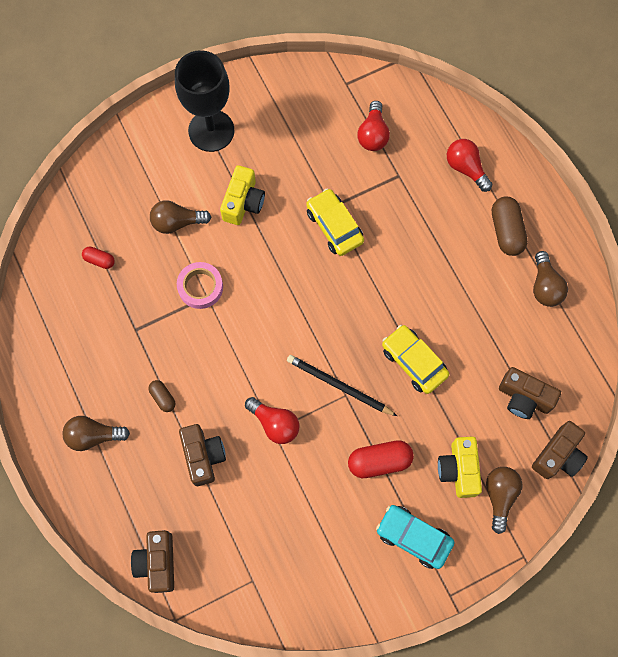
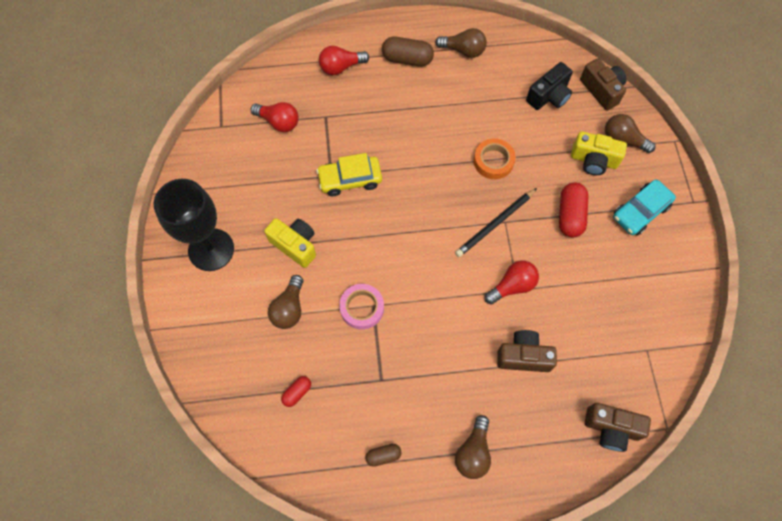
camera: 70 degrees left, 5 degrees down
(163, 397) = (456, 375): brown capsule -> brown capsule (383, 455)
(414, 362) = (493, 161): yellow car -> orange tape
(524, 398) = (549, 96): brown camera -> black camera

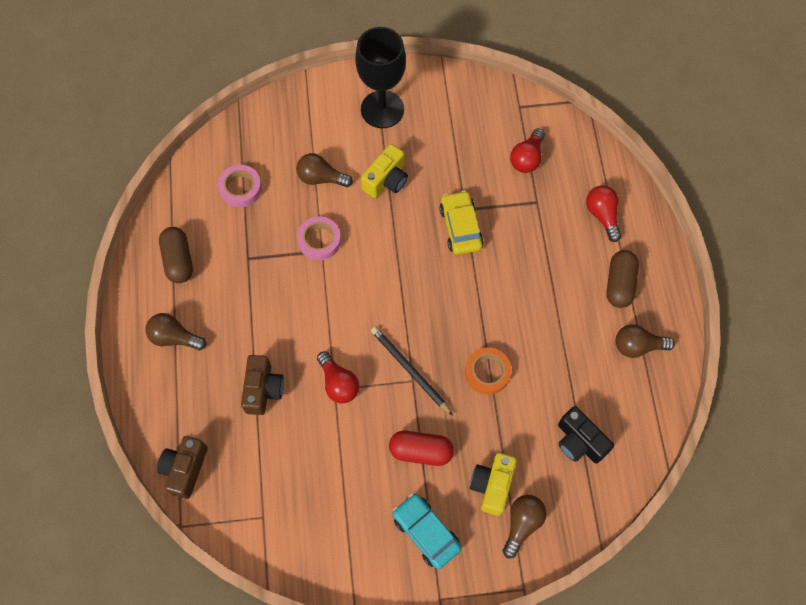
camera: 90 degrees right, 0 degrees up
(297, 392) = (240, 188): red capsule -> pink tape
(383, 455) = (178, 260): brown capsule -> brown capsule, size x1.81
(463, 50) = (637, 346): brown light bulb -> brown light bulb turned 75 degrees clockwise
(601, 90) = (592, 506): brown camera -> none

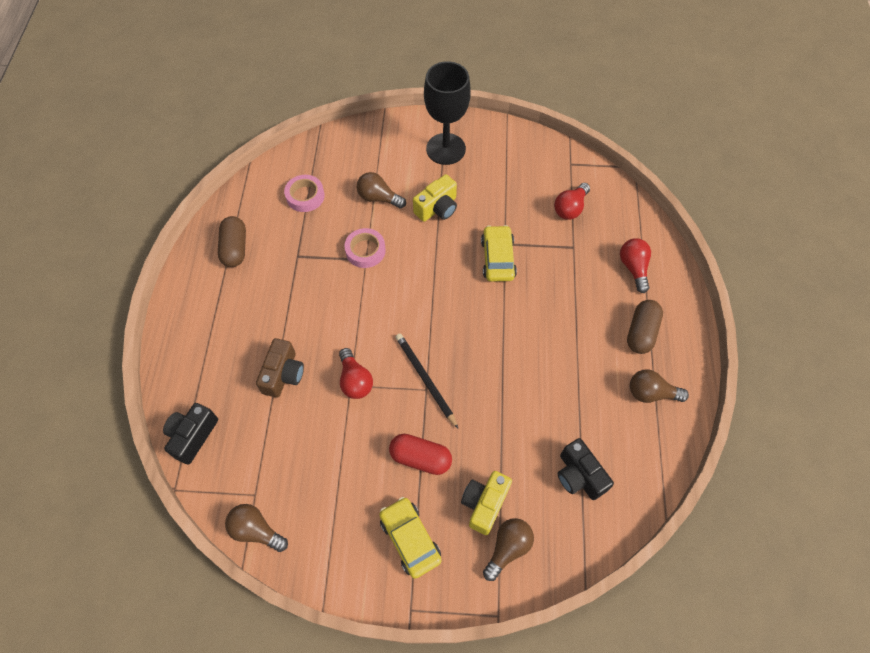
camera: 10 degrees right, 5 degrees down
(174, 337) = (214, 314): brown light bulb -> brown light bulb (256, 530)
(185, 469) = (193, 436): brown camera -> black camera
(426, 532) = (410, 539): turquoise car -> yellow car
(487, 372) = (499, 394): orange tape -> none

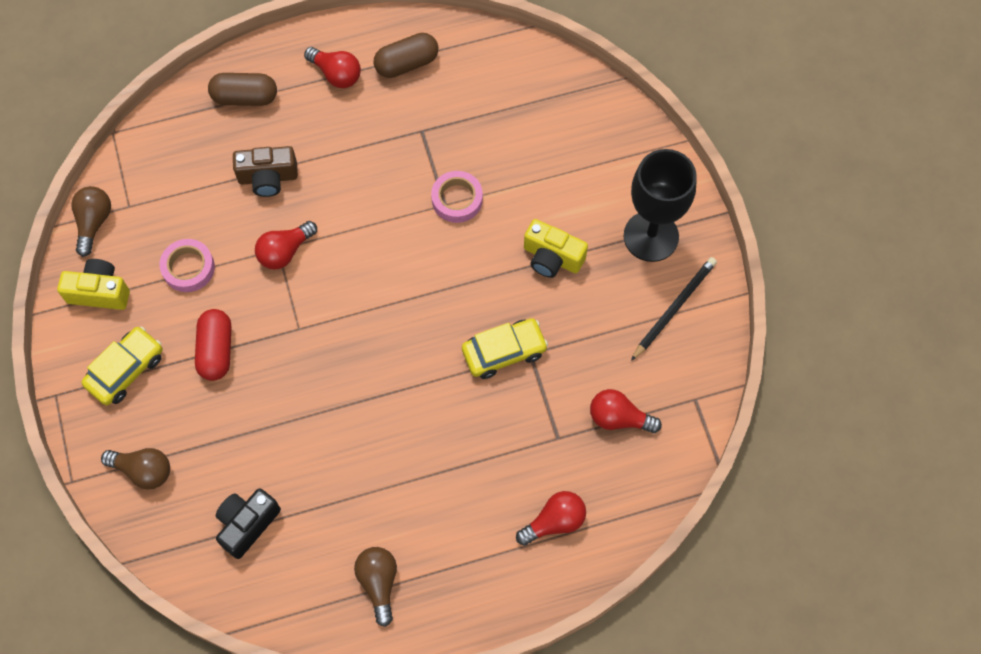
camera: 70 degrees right, 5 degrees up
(193, 436) = (172, 123): black camera -> none
(217, 298) = (336, 74): none -> red light bulb
(305, 196) = (508, 105): pink tape -> pink tape (188, 268)
(379, 198) = (539, 186): brown light bulb -> none
(425, 380) = (310, 324): black pencil -> black pencil (674, 308)
(484, 504) = (184, 432): yellow camera -> yellow camera (99, 292)
(641, 332) = (460, 553): brown capsule -> brown capsule (245, 97)

